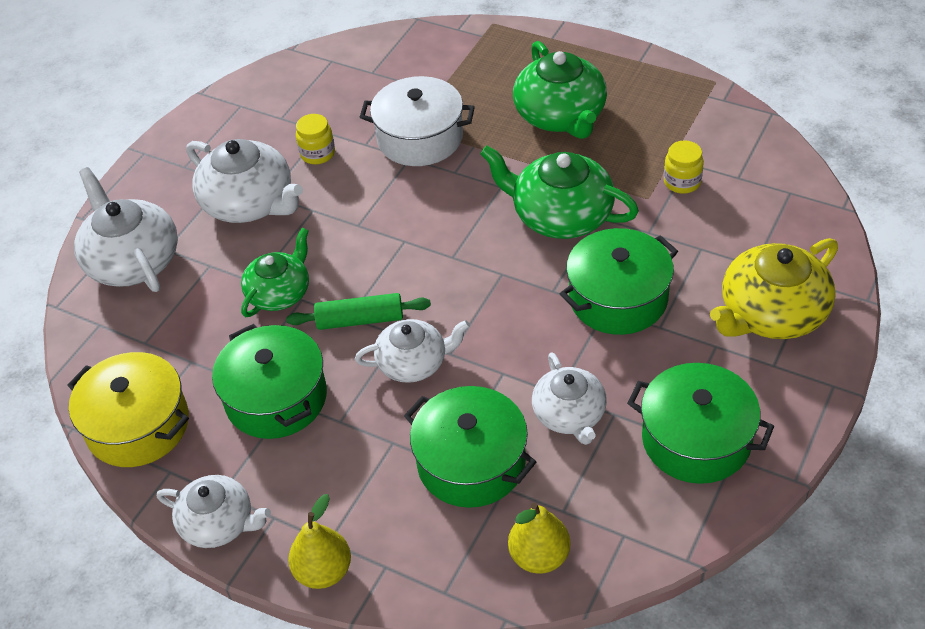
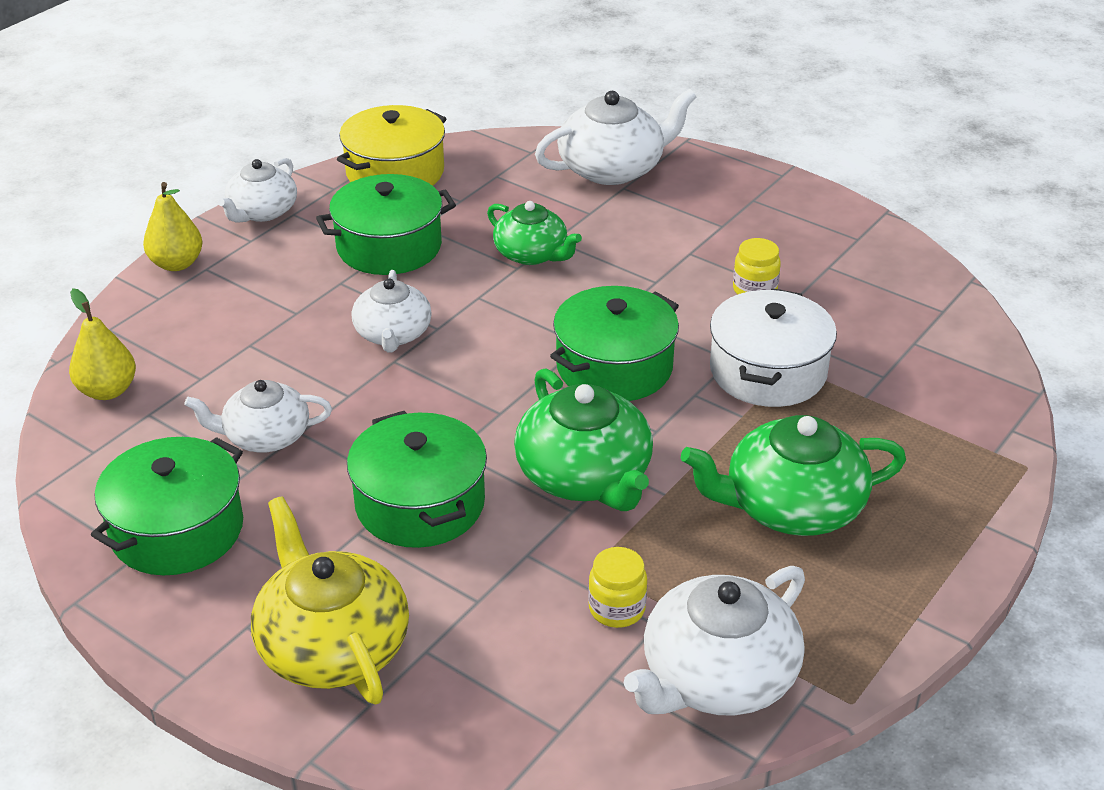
camera: 95 degrees right, 10 degrees down
(249, 203) = (680, 240): white teapot -> white teapot (717, 677)
(360, 320) = (470, 303): green rolling pin -> none
(471, 462) = (242, 360): green pot -> green pot (614, 367)
(560, 215) = (585, 476): green teapot -> green teapot turned 120 degrees clockwise

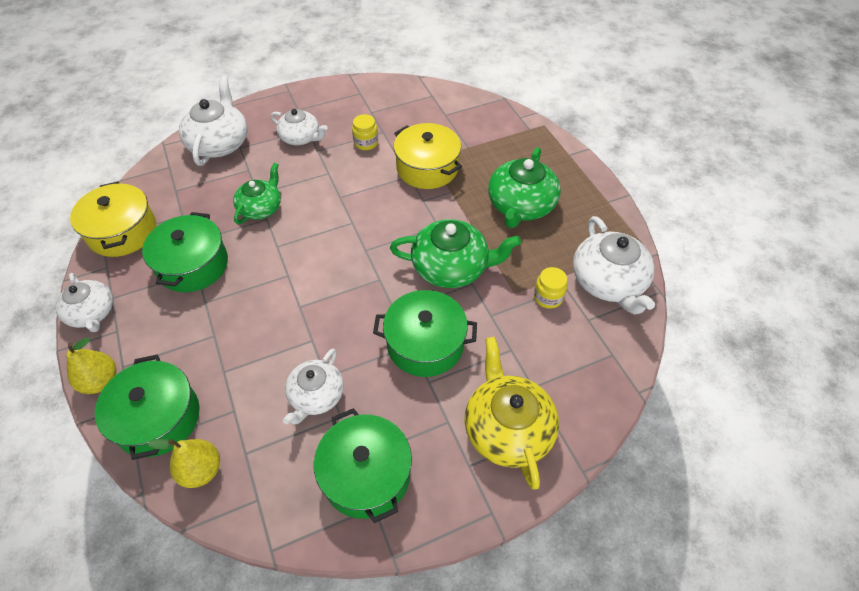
camera: 60 degrees left, 15 degrees up
(332, 646) = (507, 428): yellow teapot -> yellow teapot turned 75 degrees clockwise
(393, 334) = (275, 297): white teapot -> white teapot (301, 138)
(532, 254) = (261, 208): green teapot -> green teapot turned 45 degrees counterclockwise
(614, 367) = (380, 219): green pot -> green pot (158, 418)
(768, 371) = (427, 168): white pot -> yellow pot

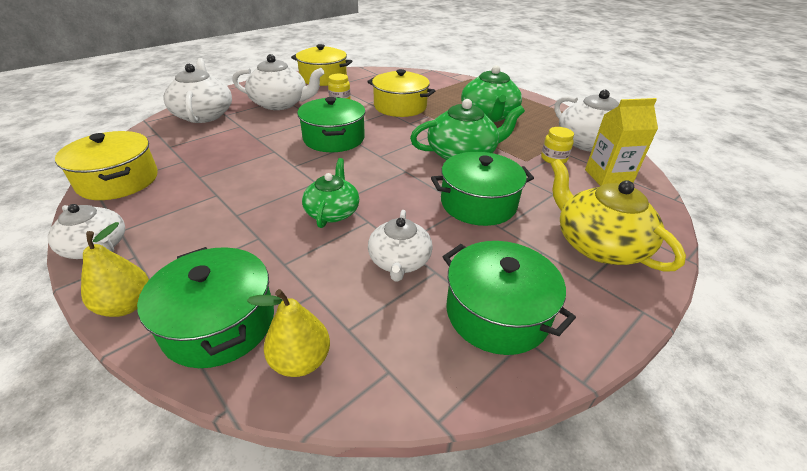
camera: 20 degrees left, 15 degrees down
(193, 265) = (210, 191): green pot -> green pot (334, 138)
(261, 208) = (264, 145): green teapot -> green teapot (332, 212)
(301, 138) = (280, 104): white teapot -> white teapot, size x1.54
(366, 94) = (323, 78): none -> yellow pot
(588, 341) = (608, 177): none -> yellow carton

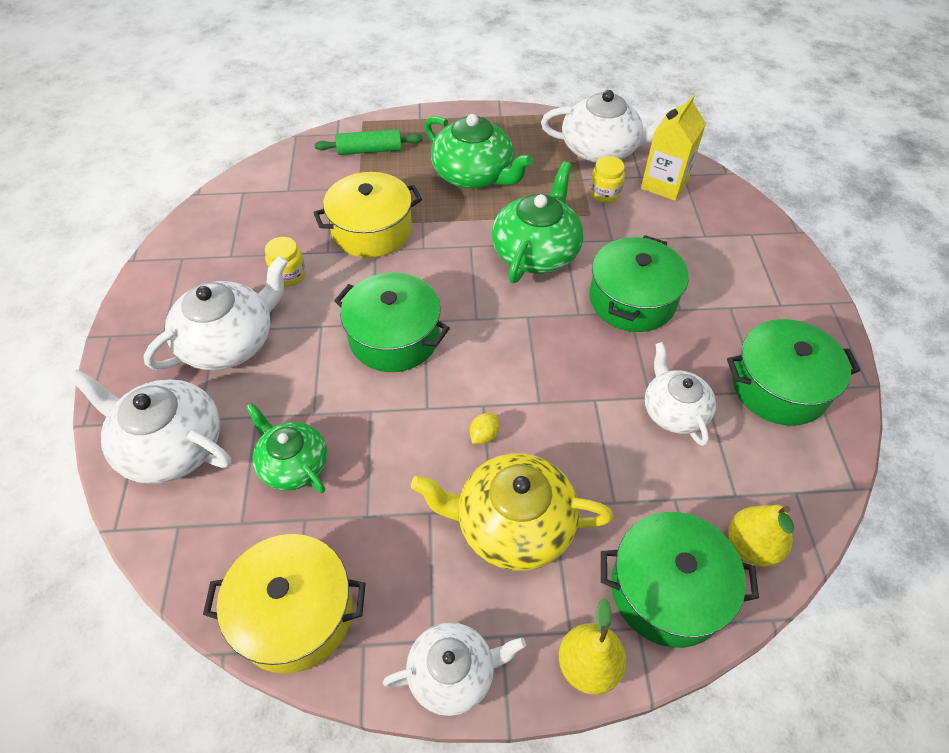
camera: 50 degrees left, 15 degrees up
(292, 191) = (484, 435): none -> yellow lemon
(323, 78) = (190, 253): yellow pot -> none
(332, 212) = (555, 419): green teapot -> green teapot (293, 464)
(399, 261) = (674, 410): white teapot -> white teapot turned 150 degrees counterclockwise
(454, 87) = (370, 150): none -> green rolling pin
(598, 244) = (746, 267): yellow teapot -> yellow teapot (513, 524)

